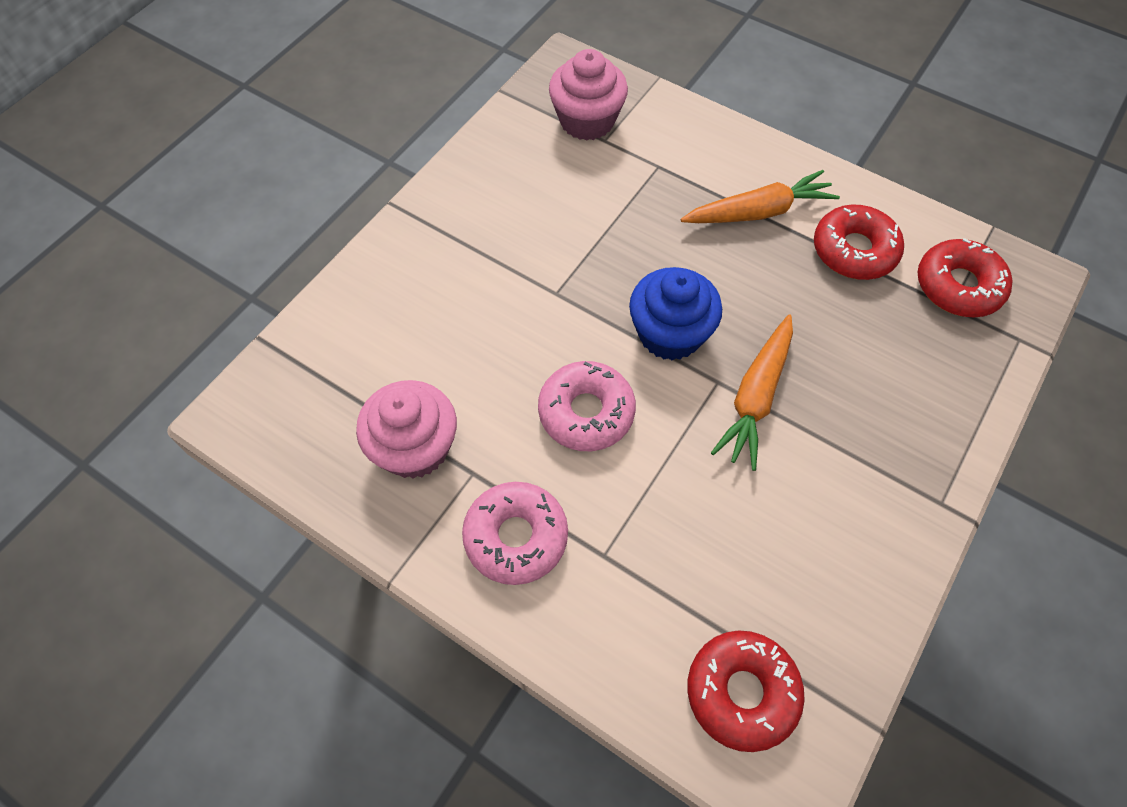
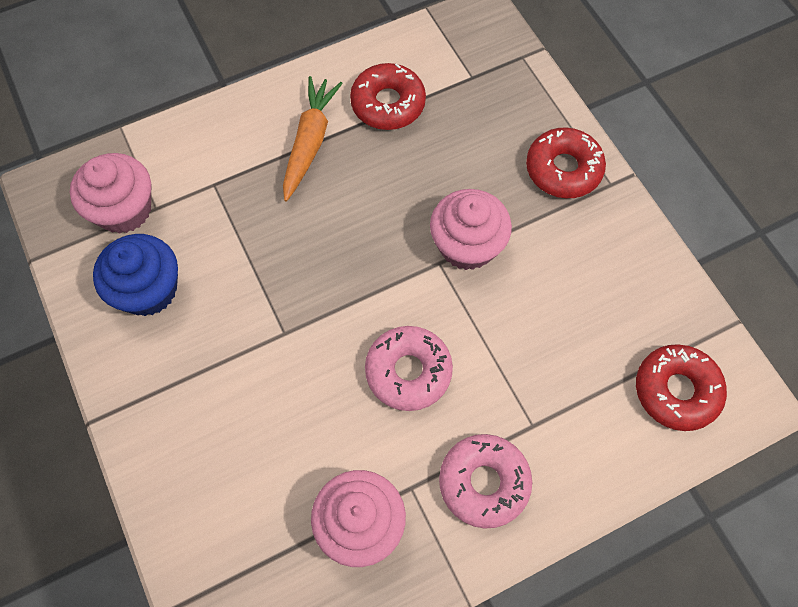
camera: 60 degrees left, 5 degrees up
(670, 333) = (377, 271): blue cupcake -> blue cupcake (148, 290)
(756, 397) = (467, 245): orange carrot -> pink cupcake
(958, 286) = (459, 62): red donut -> red donut (563, 169)

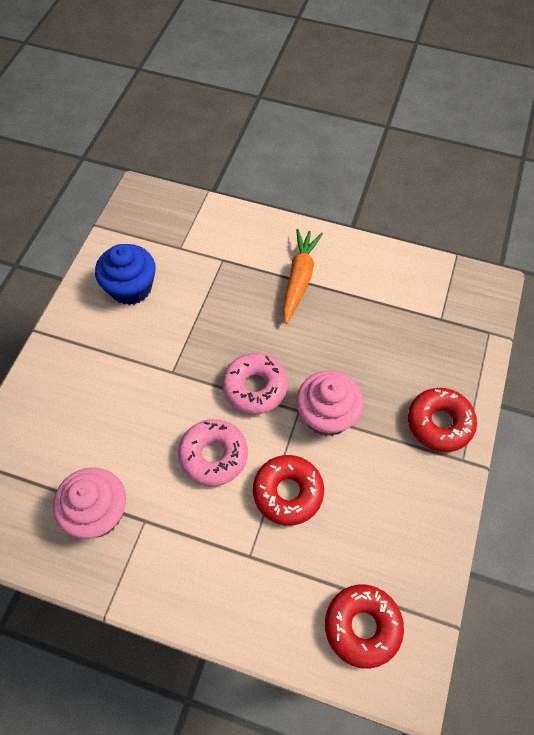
camera: 45 degrees right, 5 degrees down
(124, 209) = (164, 235): pink cupcake -> none
(309, 142) = (299, 279): orange carrot -> orange carrot turned 45 degrees counterclockwise
(388, 104) = (369, 293): red donut -> red donut (288, 492)
(484, 483) = (186, 559): pink donut -> pink donut (255, 387)

